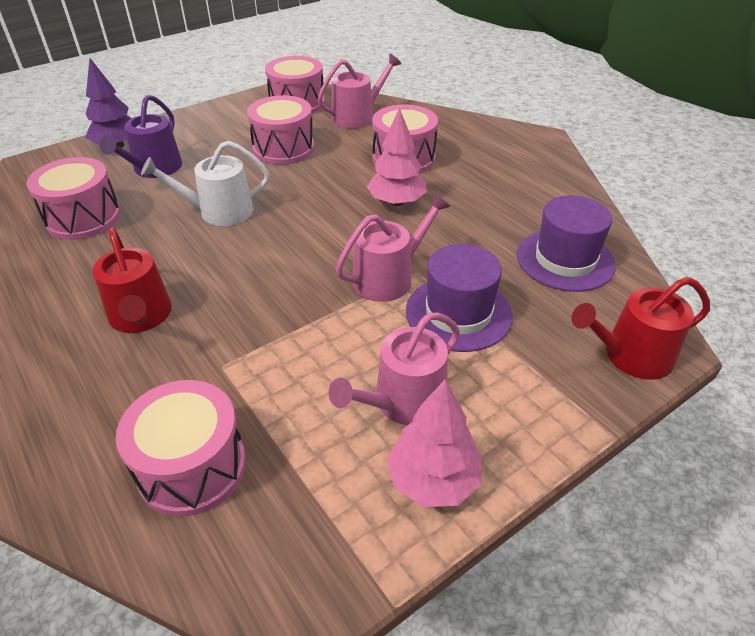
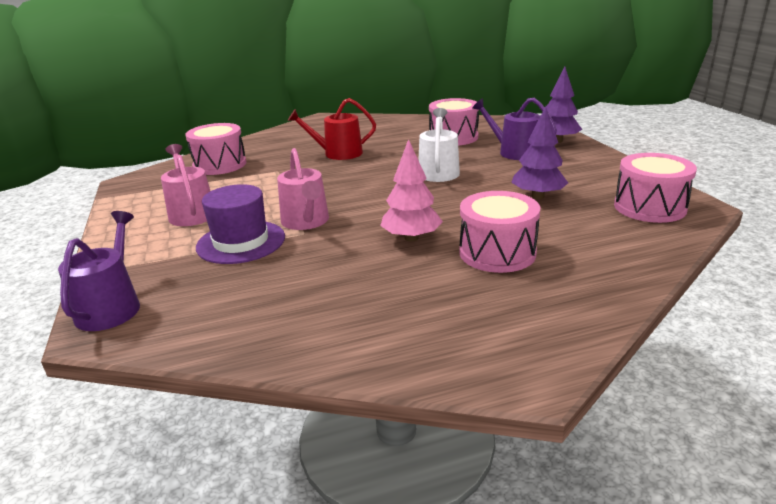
camera: 110 degrees right, 15 degrees down
(284, 148) = (538, 196): pink drum -> purple tree
(357, 117) = (613, 238): pink watering can -> none
(433, 480) = (134, 214): pink tree -> none
(565, 260) = (249, 310): purple hat -> none
(631, 356) = (111, 307): red watering can -> purple watering can

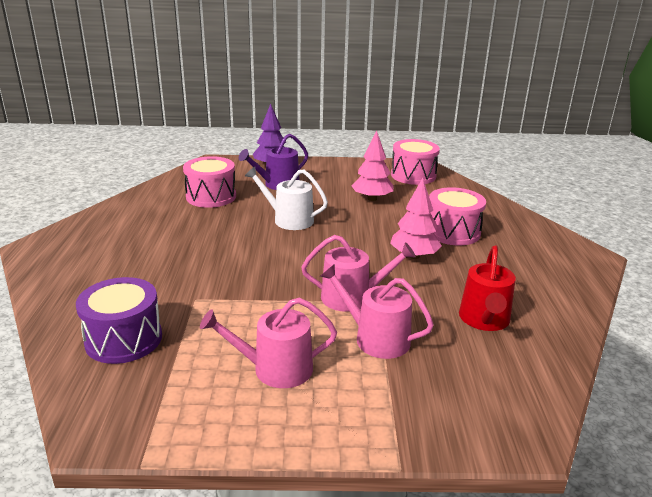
camera: 75 degrees left, 0 degrees up
(111, 307) = (482, 428): purple watering can -> none
(220, 165) = (124, 339): pink drum -> purple drum
(241, 242) = (376, 338): purple hat -> pink watering can
(338, 153) = (183, 256): red watering can -> red watering can (484, 320)
(538, 196) = (372, 198): purple tree -> pink tree

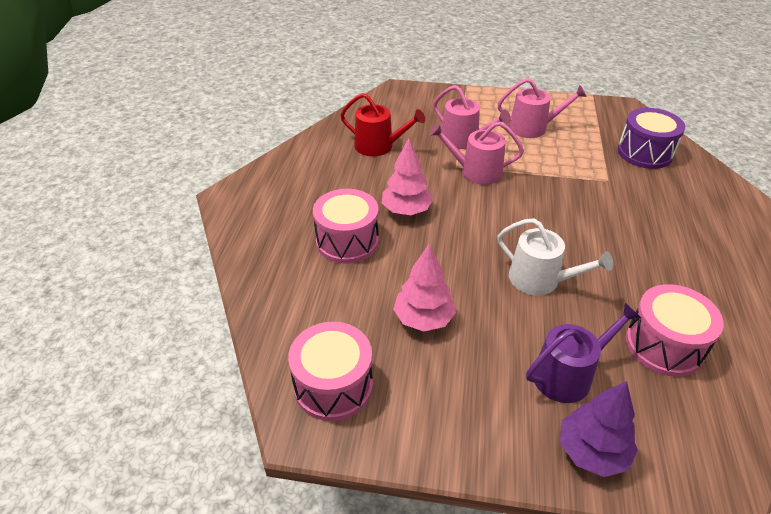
camera: 170 degrees left, 15 degrees up
(484, 320) = (378, 146): red watering can -> red watering can turned 90 degrees clockwise

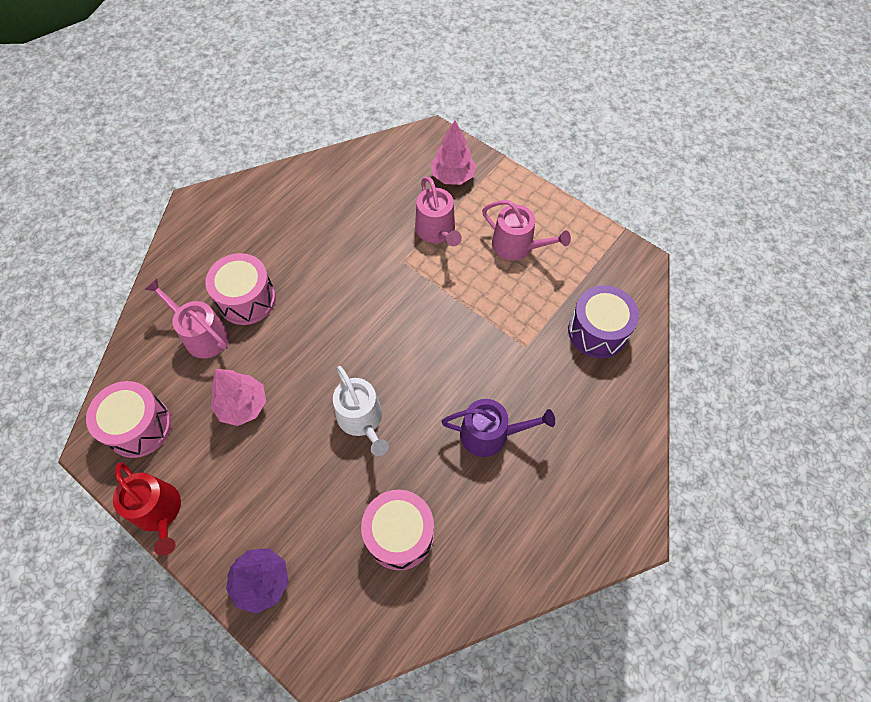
camera: 30 degrees right, 20 degrees up
(378, 146) = (355, 203): red watering can -> red watering can (159, 512)
(406, 210) = (318, 290): pink tree -> pink tree (453, 176)
(476, 172) = (414, 275): pink watering can -> pink watering can (202, 335)
(568, 374) = (303, 514): purple watering can -> purple watering can (490, 434)

